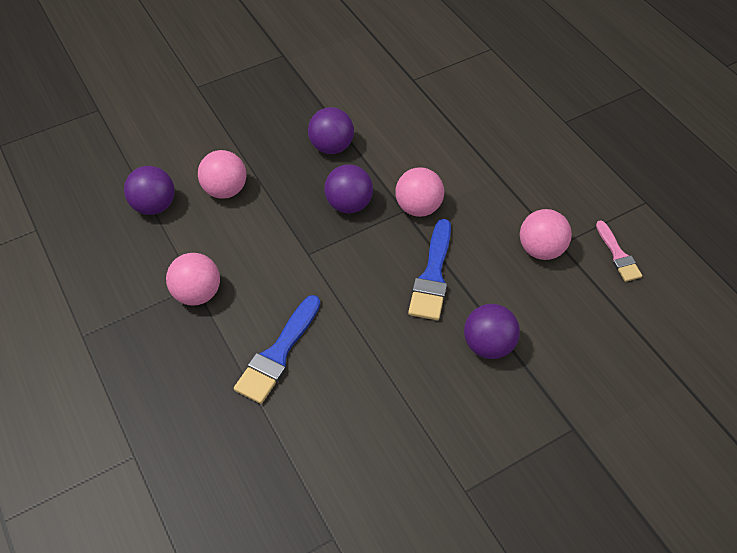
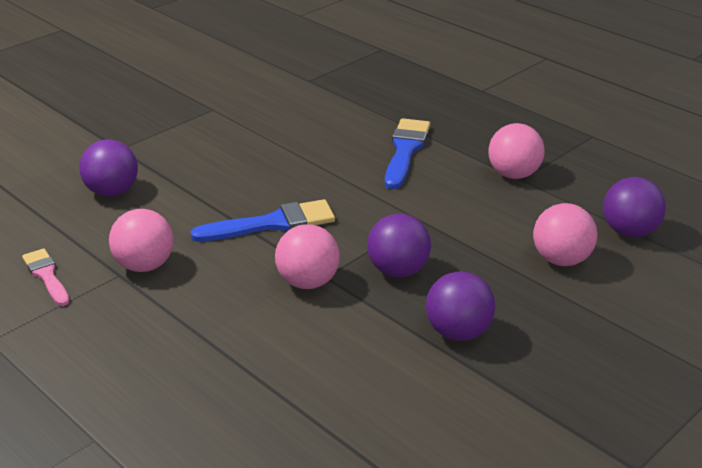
camera: 165 degrees right, 20 degrees down
(432, 275) = (272, 224): blue brush -> blue brush turned 75 degrees clockwise
(488, 345) = (202, 184): purple ball -> purple ball (112, 192)

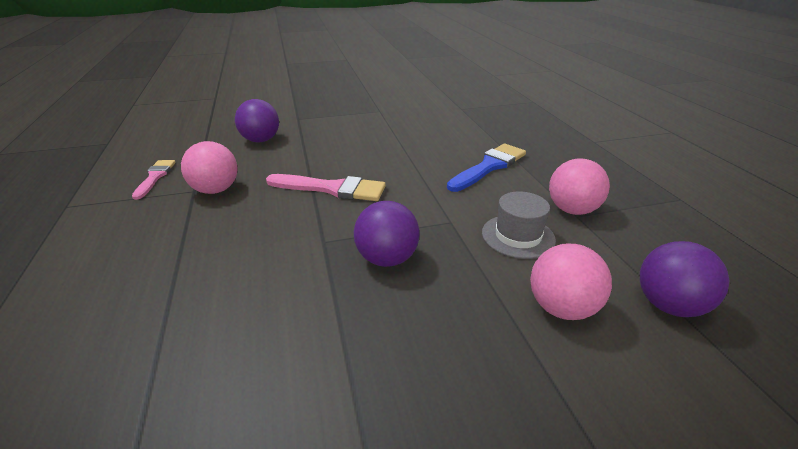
camera: 30 degrees right, 0 degrees up
(272, 224) = (332, 189): blue brush -> pink brush
(308, 282) = (304, 241): pink ball -> none
(458, 332) = (381, 345): purple ball -> none
(487, 214) = (518, 236): none -> grey hat

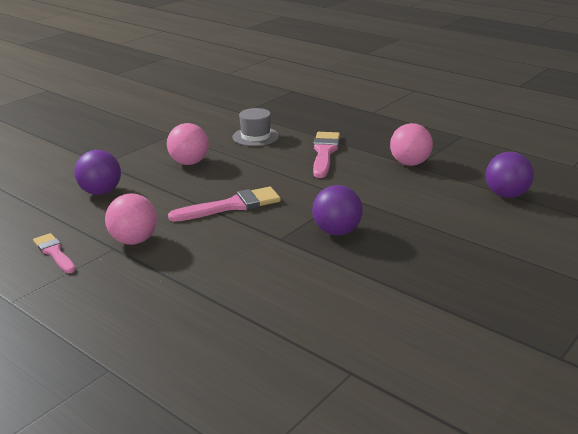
camera: 35 degrees left, 5 degrees down
(489, 167) = (324, 152): blue brush -> pink brush
(518, 236) = (396, 190): grey hat -> grey hat (255, 136)
(561, 308) = (460, 216): pink ball -> pink ball (189, 163)

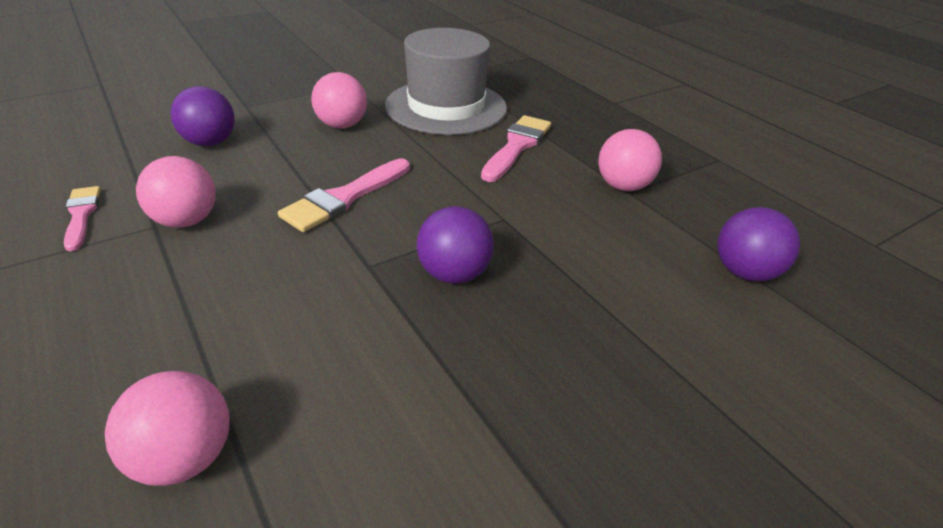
camera: 15 degrees right, 10 degrees up
(231, 206) = (344, 198): pink brush -> pink brush turned 135 degrees clockwise
(252, 344) = (185, 457): none -> pink ball
(255, 136) = (446, 107): grey hat -> grey hat, size x2.03

